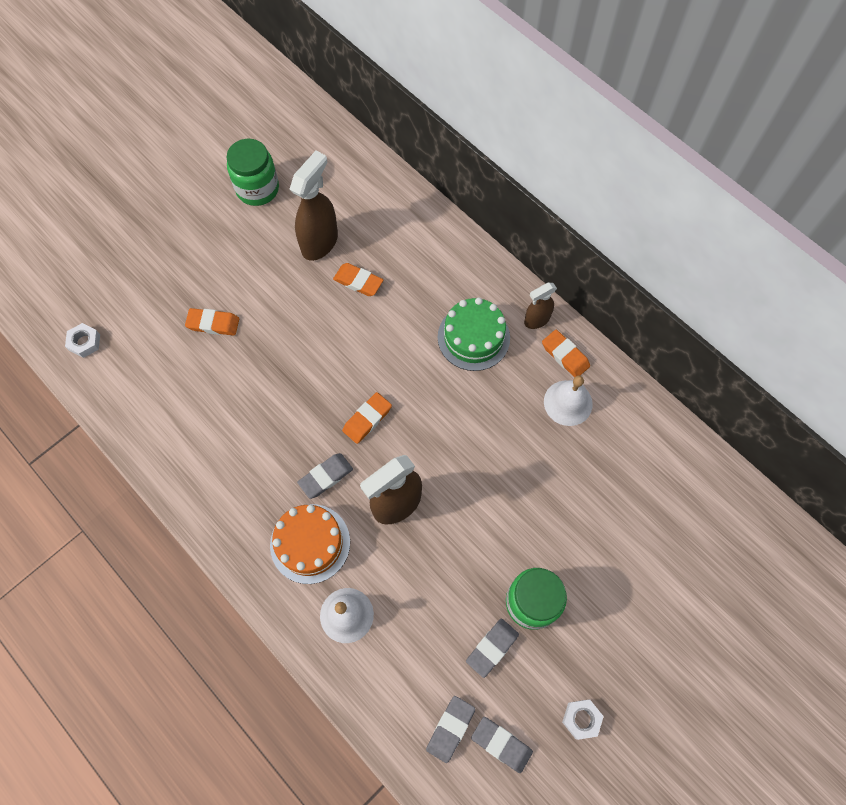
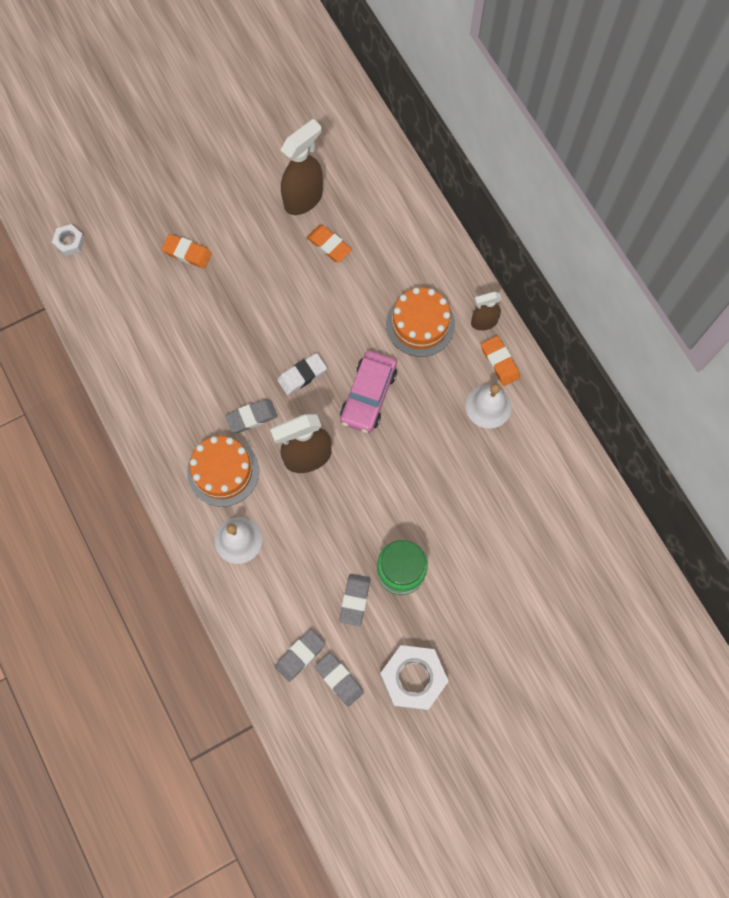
camera: 15 degrees right, 5 degrees up
(257, 189) = (259, 132): green jar -> none
(367, 419) = (302, 375): orange eraser -> white eraser
(442, 423) = (368, 395): none -> pink car
(473, 337) = (420, 324): green cake -> orange cake
(492, 648) = (355, 600): grey eraser -> grey eraser turned 45 degrees counterclockwise
(581, 719) = (413, 678): white nut -> white nut, size x1.93

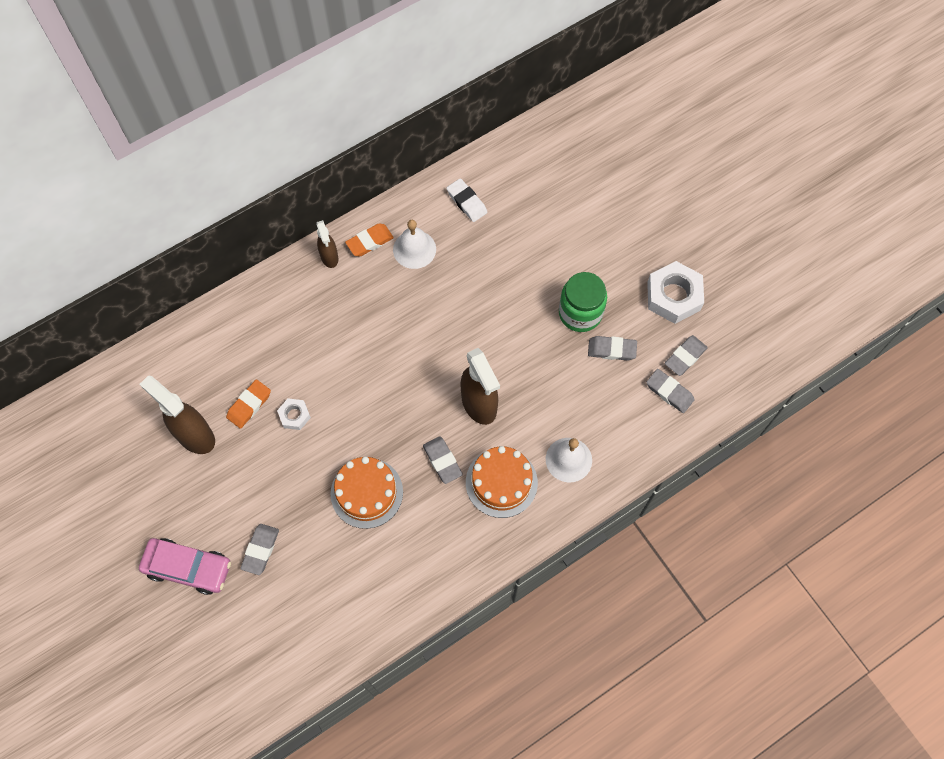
camera: 95 degrees left, 5 degrees down
(69, 242) = (249, 685): white nut -> white nut (294, 415)
(187, 253) = (260, 550): orange eraser -> grey eraser
(302, 375) = (394, 417): white eraser -> white eraser (467, 202)
(368, 395) = (411, 354): pink car -> pink car (188, 568)
(420, 324) = (334, 313): orange cake -> orange cake (366, 493)

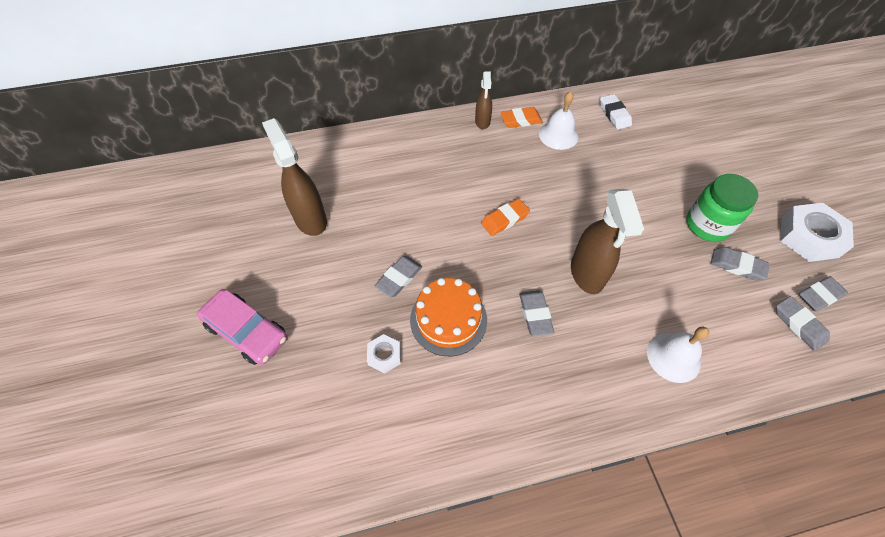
camera: 20 degrees right, 10 degrees down
(249, 405) = (369, 210): orange eraser -> orange eraser (505, 219)
(260, 550) = (323, 338): grey eraser -> grey eraser (399, 278)
(294, 415) = (405, 230): white nut -> white nut (384, 355)
(501, 482) = (593, 356): orange cake -> none

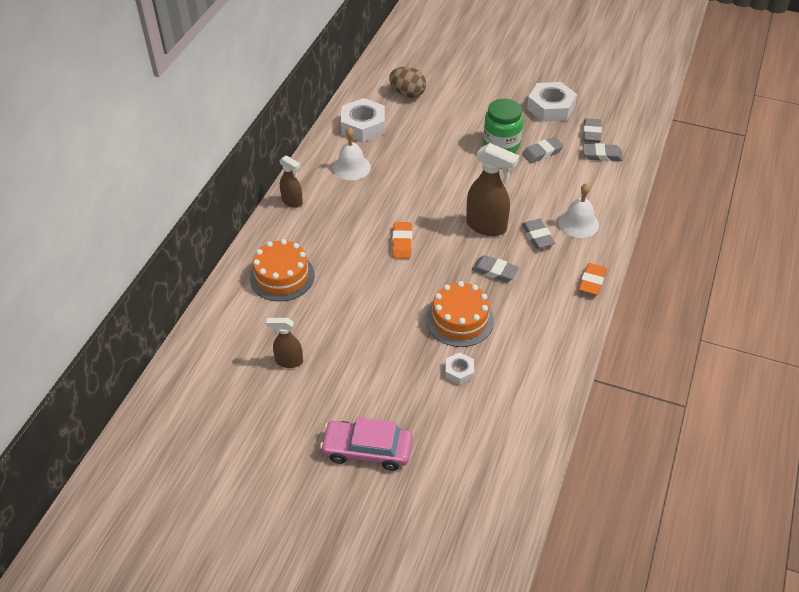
camera: 55 degrees left, 10 degrees down
(247, 331) = (367, 450): pink car -> pink car turned 150 degrees counterclockwise
(310, 219) = (289, 361): brown spray bottle -> brown spray bottle, size x0.58
(397, 162) = (282, 276): none -> orange cake
(399, 278) = (400, 331): grey eraser -> grey eraser (537, 236)
(521, 120) = (314, 179): orange eraser -> orange eraser (592, 282)
(614, 114) = (363, 126): white eraser -> white nut
(688, 120) = (407, 94): none -> brown egg

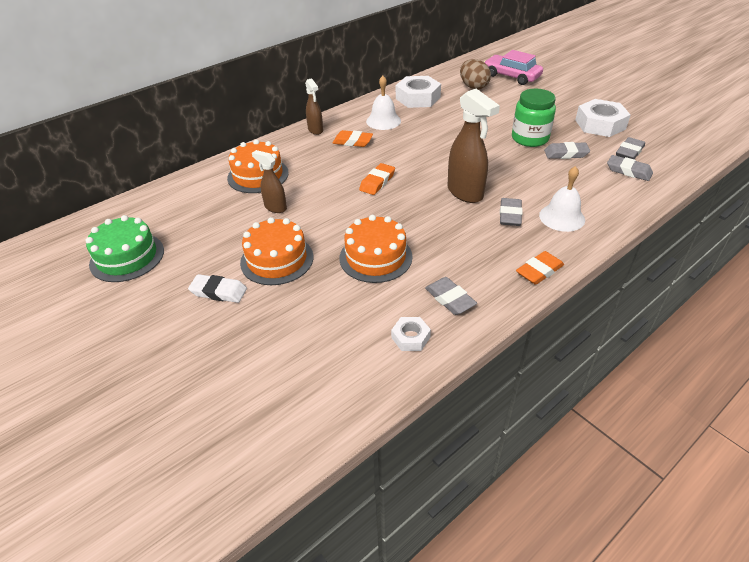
camera: 30 degrees right, 5 degrees down
(239, 410) = (127, 257): none -> green cake
(289, 361) = (201, 236): brown spray bottle -> brown spray bottle (275, 207)
(342, 204) = (352, 142): none -> orange eraser
(356, 406) = (219, 291): none -> white eraser
(367, 450) = (191, 333): pink car -> pink car (511, 76)
(379, 356) = (277, 259): none -> orange cake
(459, 371) = (337, 300): white nut -> white nut (410, 337)
(495, 271) = (443, 229): grey eraser -> grey eraser (450, 299)

